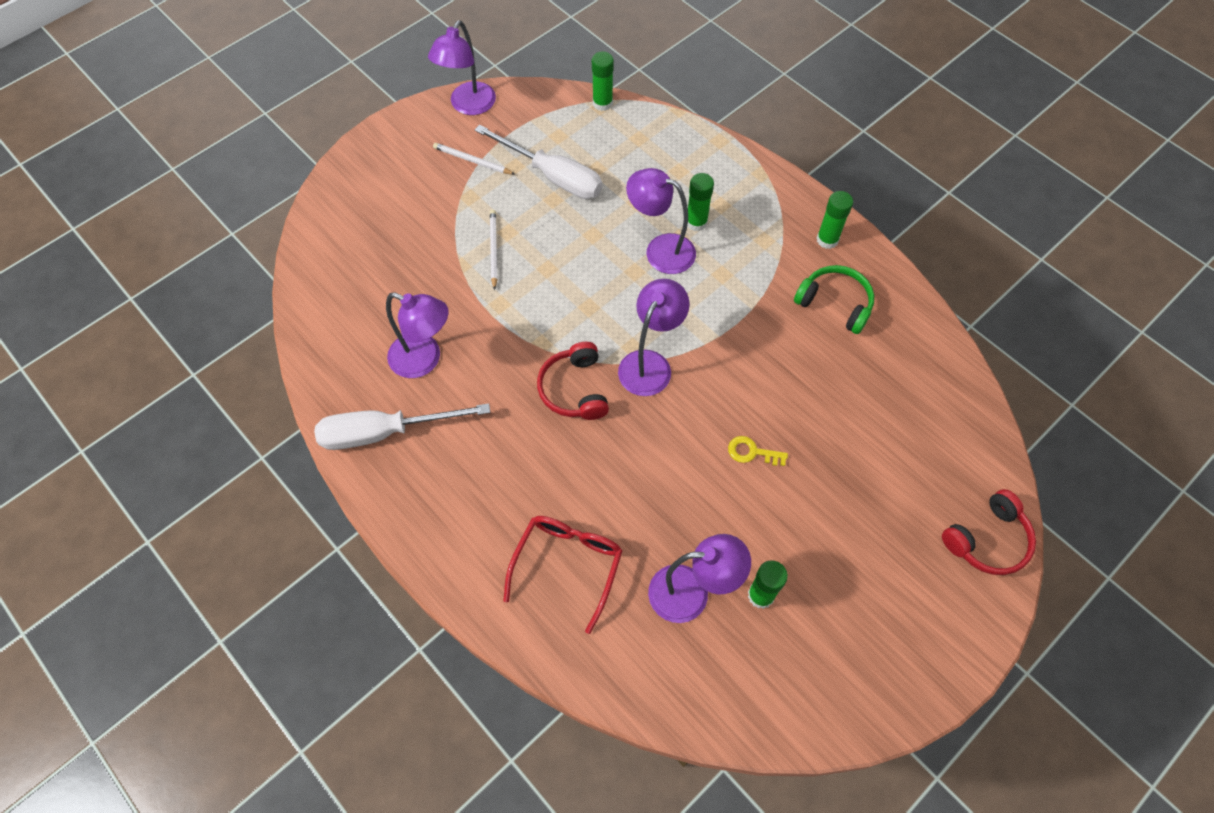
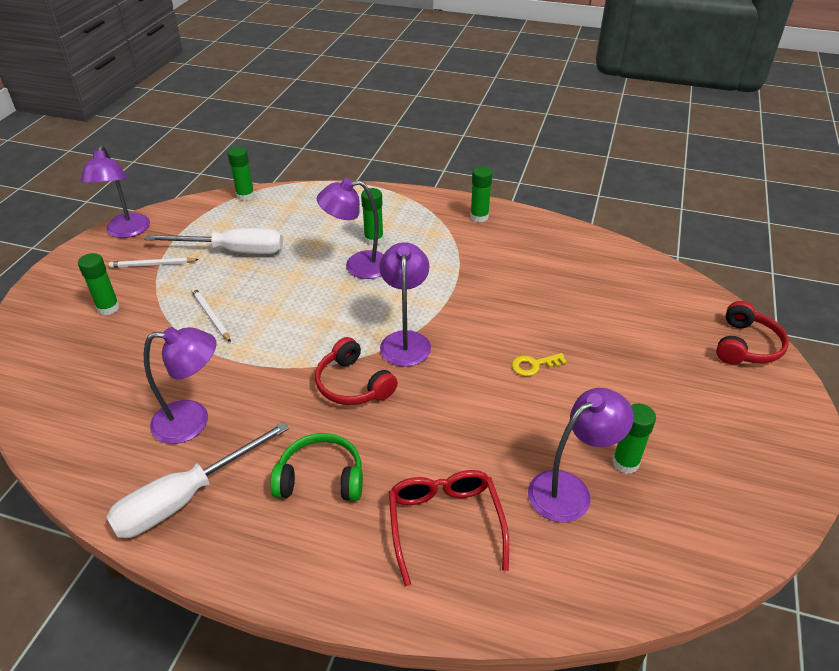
camera: 30 degrees left, 20 degrees down
(412, 198) = (108, 308): none -> green glue stick
(835, 304) = (516, 250): green headphones -> green headphones (321, 478)

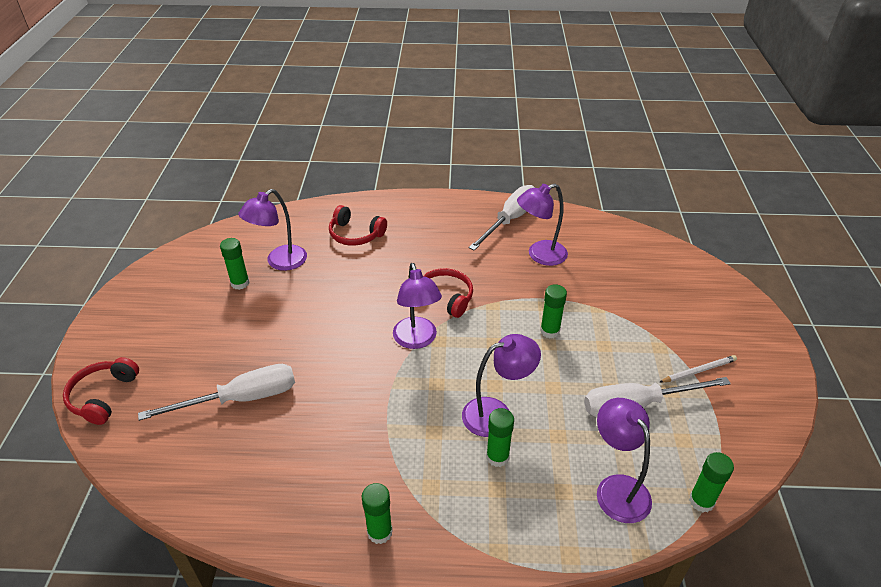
camera: 165 degrees right, 0 degrees up
(108, 308) = (686, 319): green glue stick -> green glue stick (550, 331)
(126, 231) = (772, 407): purple lamp -> purple lamp (617, 488)
(210, 316) = (595, 329): white pencil -> none
(321, 478) = (437, 241): green headphones -> none
(445, 523) = (355, 234): red glasses -> red headphones
(534, 365) = (303, 339): yellow key -> none
(598, 318) = (240, 399): none -> white screwdriver

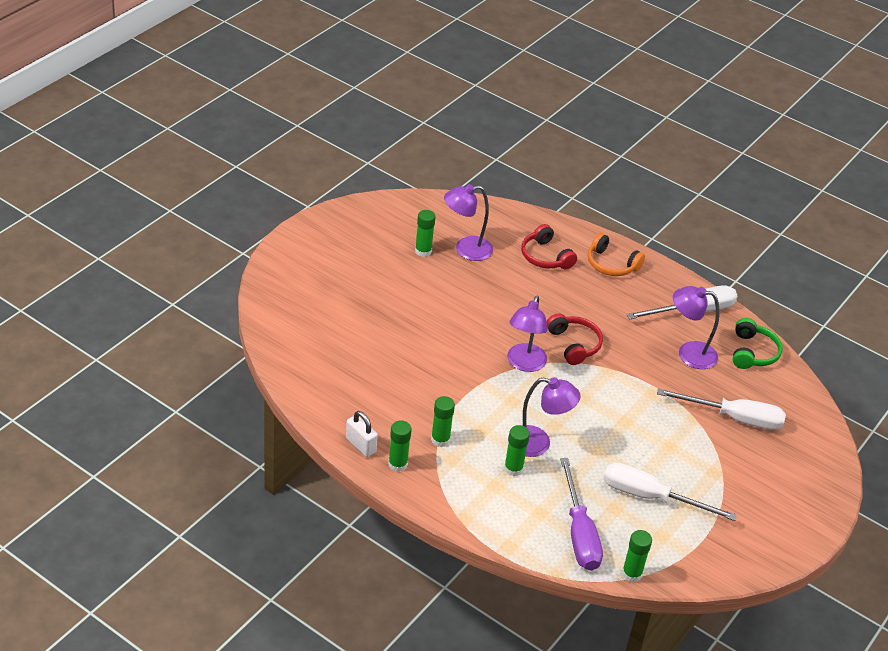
camera: 30 degrees right, 0 degrees up
(103, 396) = (277, 285): red headphones -> none
(240, 399) = (366, 336): white screwdriver -> white screwdriver (734, 418)
(322, 535) = (361, 445): none -> white padlock
(414, 214) = (611, 264): none -> orange headphones
(550, 331) = (636, 413): green glue stick -> green glue stick (440, 440)
(583, 229) = (752, 352): none -> green headphones
(617, 488) = (579, 533): purple lamp -> purple screwdriver
(698, 371) = (728, 504): white pencil -> none

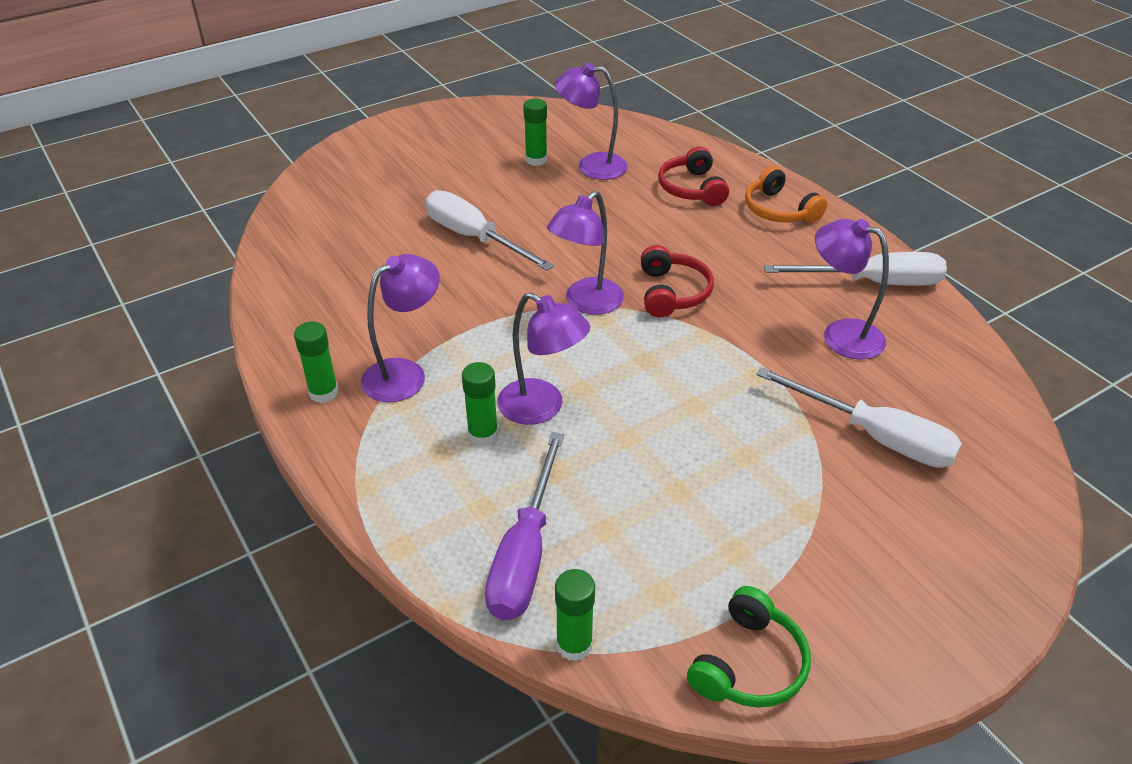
camera: 25 degrees right, 0 degrees up
(361, 445) = (293, 358): white padlock -> none
(440, 440) = (405, 374): green glue stick -> purple lamp
(651, 497) = (675, 525): white screwdriver -> white screwdriver (474, 238)
(752, 352) = (946, 351): green headphones -> green headphones (749, 664)

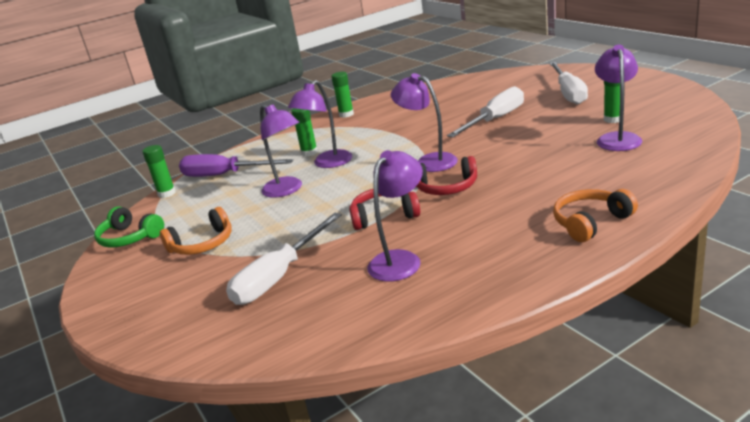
camera: 95 degrees right, 15 degrees down
(405, 374) = (359, 127): purple lamp -> purple lamp (287, 190)
(692, 188) = (606, 180): red headphones -> red headphones (384, 216)
(785, 539) = (202, 244): none -> orange headphones
(873, 283) = (480, 275): white screwdriver -> white screwdriver (568, 93)

